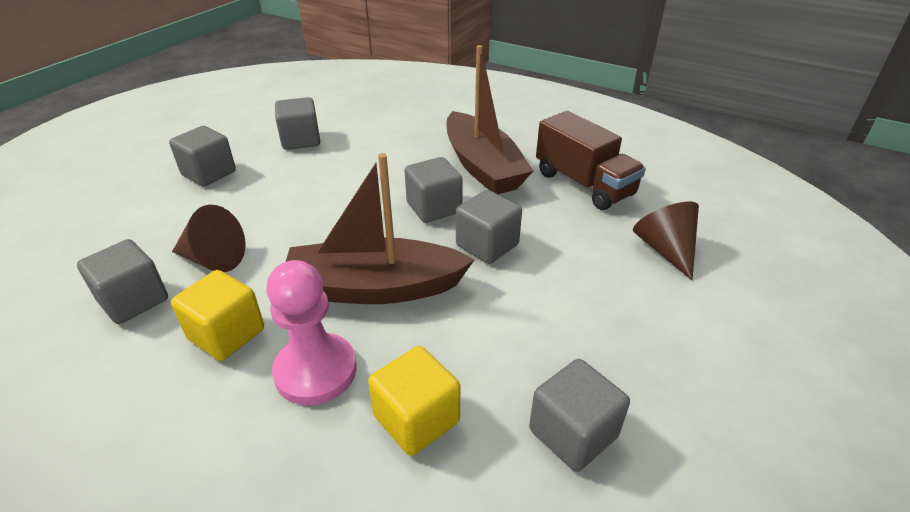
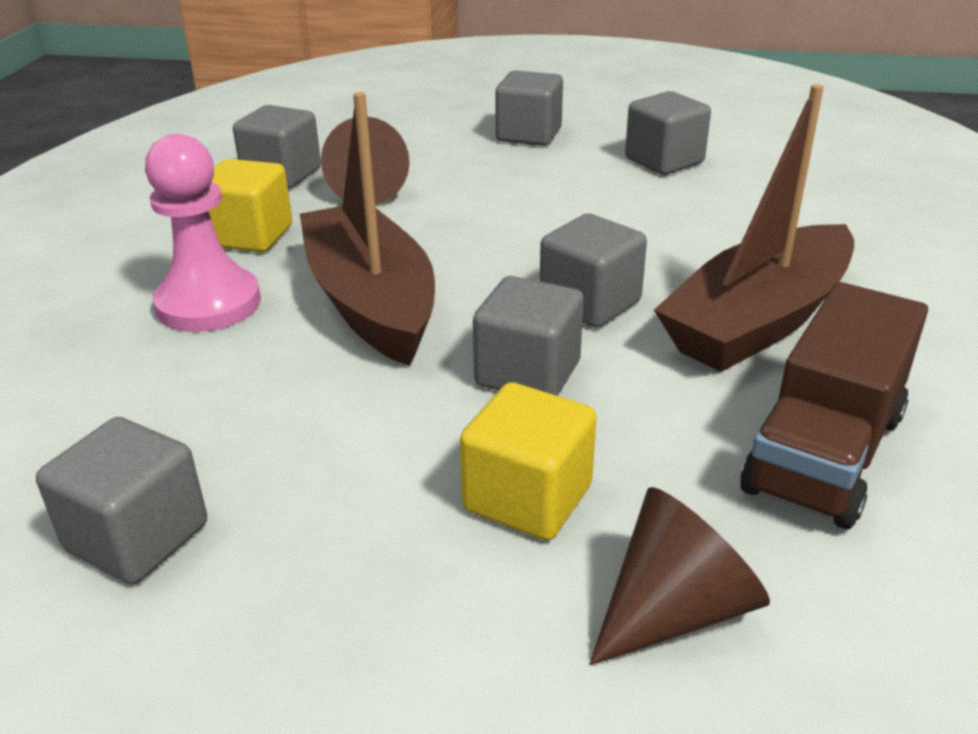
camera: 70 degrees right, 5 degrees down
(416, 419) = (145, 392): yellow cube -> yellow cube (528, 498)

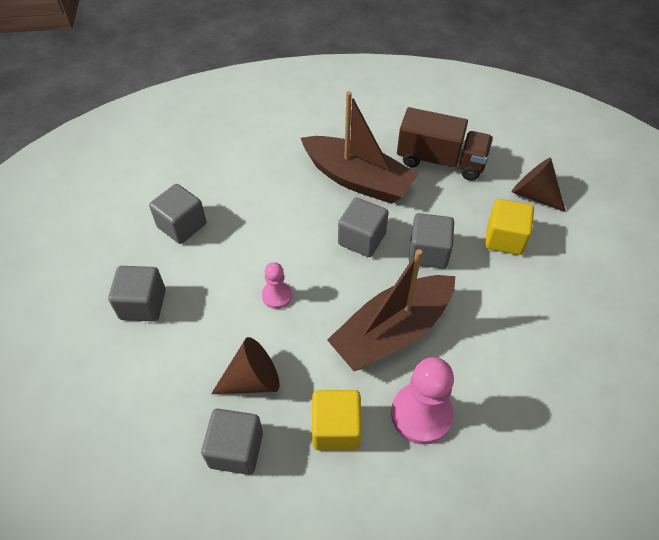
camera: 105 degrees left, 20 degrees up
(137, 537) = (588, 357): grey cube -> none
(498, 216) = (277, 295): none -> pink pawn

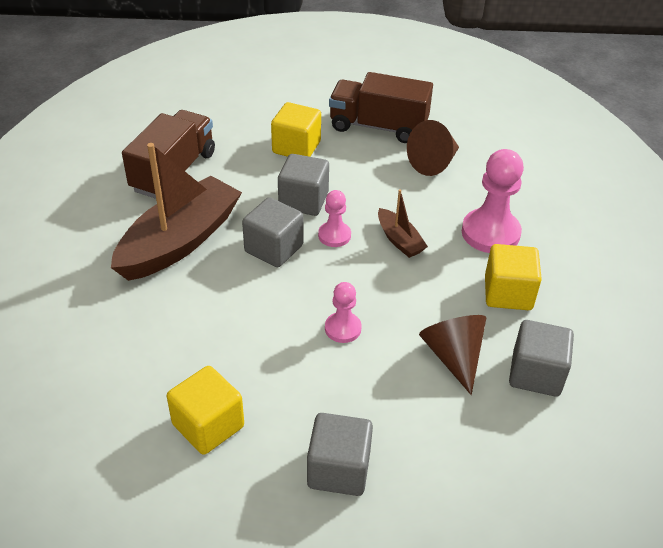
camera: 85 degrees left, 10 degrees down
(182, 225) = (208, 425): grey cube -> yellow cube
(387, 280) = (334, 235): none -> pink pawn
(392, 331) = (399, 240): brown boat -> brown boat, size x0.46
(534, 195) = (244, 118): brown cone -> brown cone (434, 163)
(566, 303) = (378, 127): none -> brown truck

